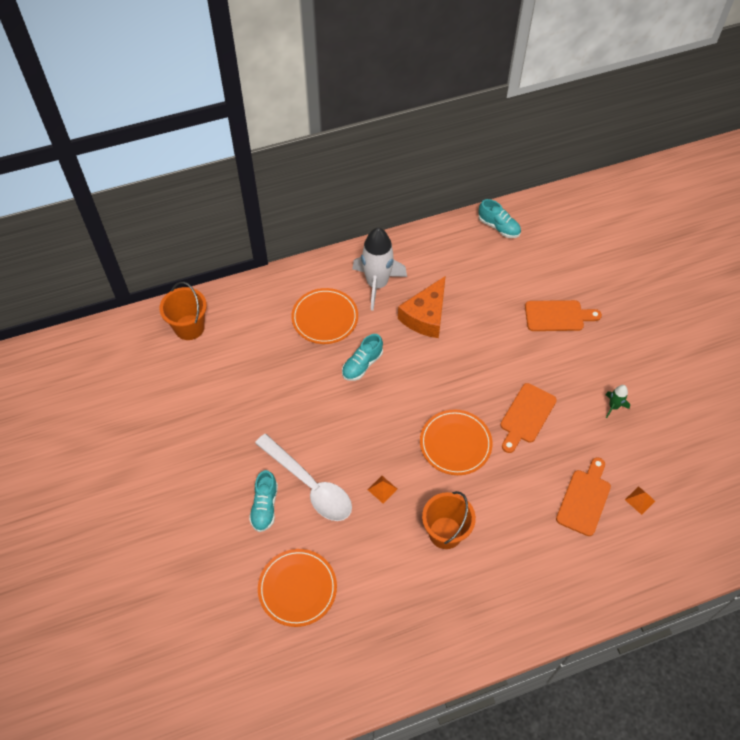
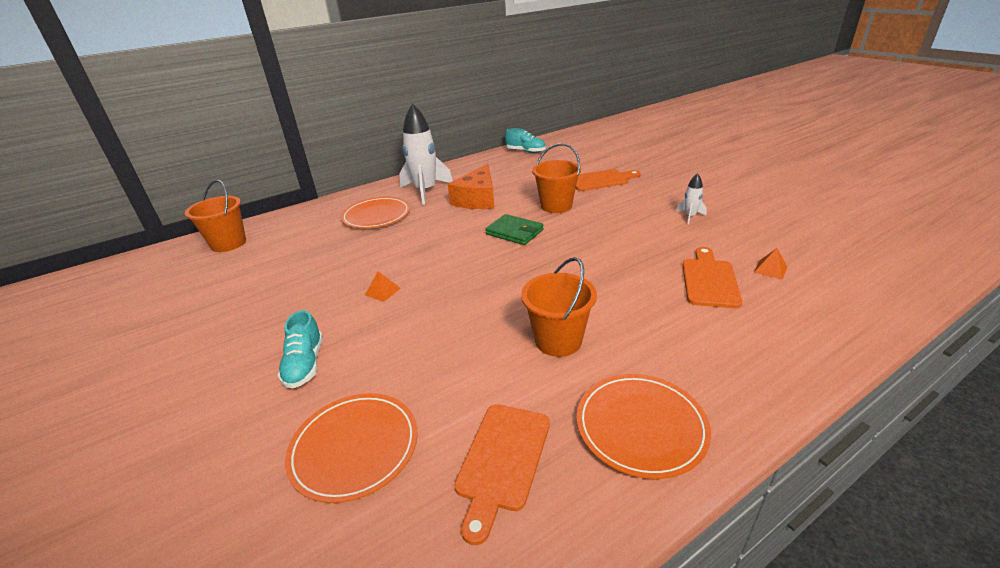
camera: 10 degrees left, 25 degrees down
(309, 485) = (367, 332): white spoon -> none
(362, 364) = (420, 235): turquoise shoe -> none
(382, 489) = (463, 318): orange pyramid -> orange pyramid (382, 291)
(448, 385) = (514, 232): none -> green wallet
(455, 443) = (539, 267): orange plate -> orange plate (641, 426)
(498, 351) = (556, 206): none -> orange bucket
(526, 416) = (606, 236): orange cutting board -> orange cutting board (502, 460)
(613, 406) = (690, 216): green rocket -> white rocket

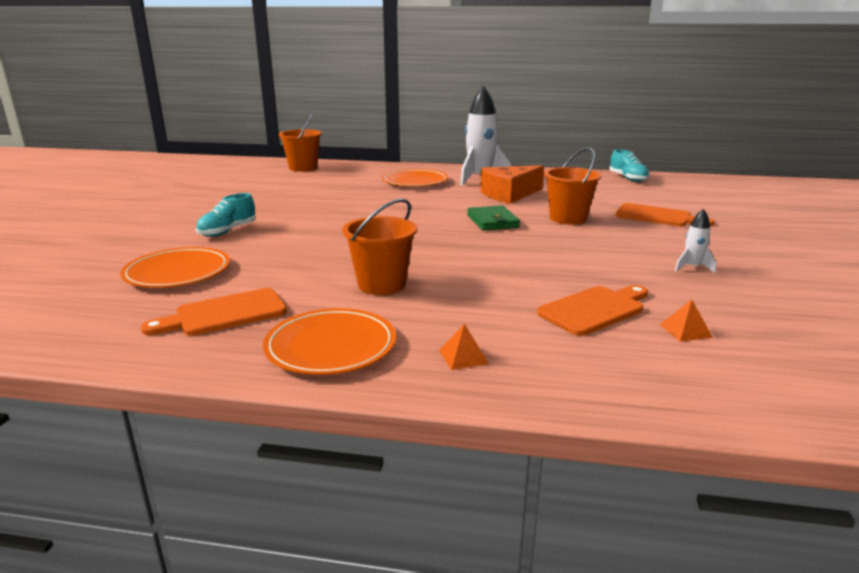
camera: 40 degrees right, 10 degrees down
(382, 291) = (333, 218): orange pyramid -> orange pyramid (463, 356)

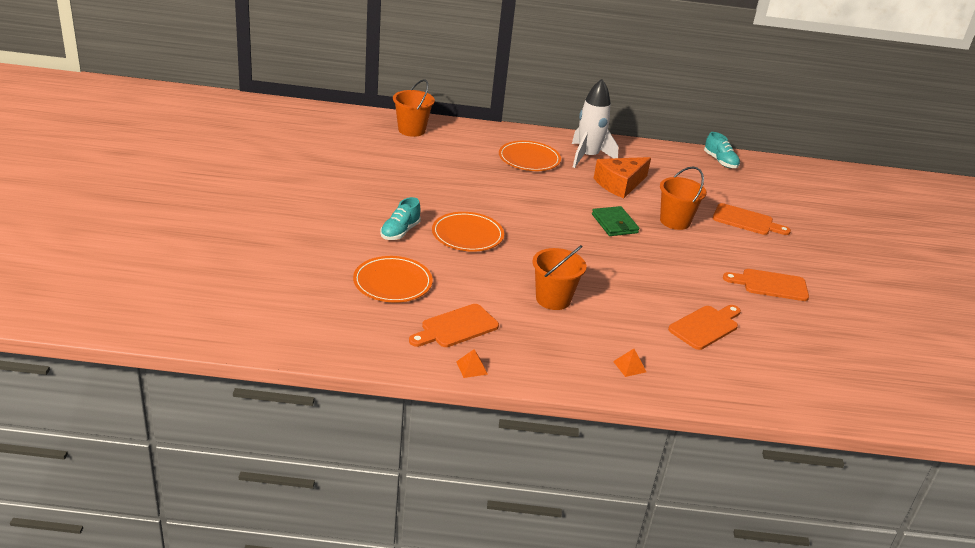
camera: 10 degrees left, 10 degrees up
(331, 346) = (543, 357): orange plate -> orange plate (467, 235)
(685, 330) = (763, 346): orange pyramid -> orange pyramid (471, 368)
(692, 267) = (770, 285): white rocket -> orange cutting board

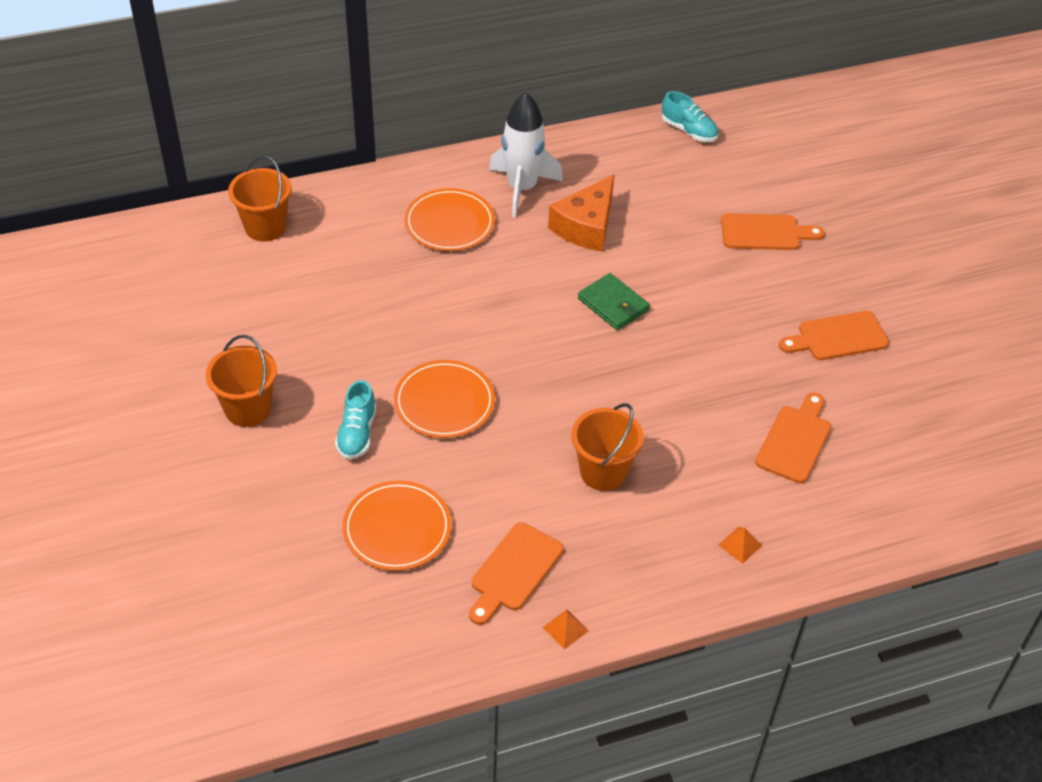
camera: 20 degrees left, 15 degrees up
(675, 221) = (682, 269): orange bucket -> orange bucket (248, 409)

